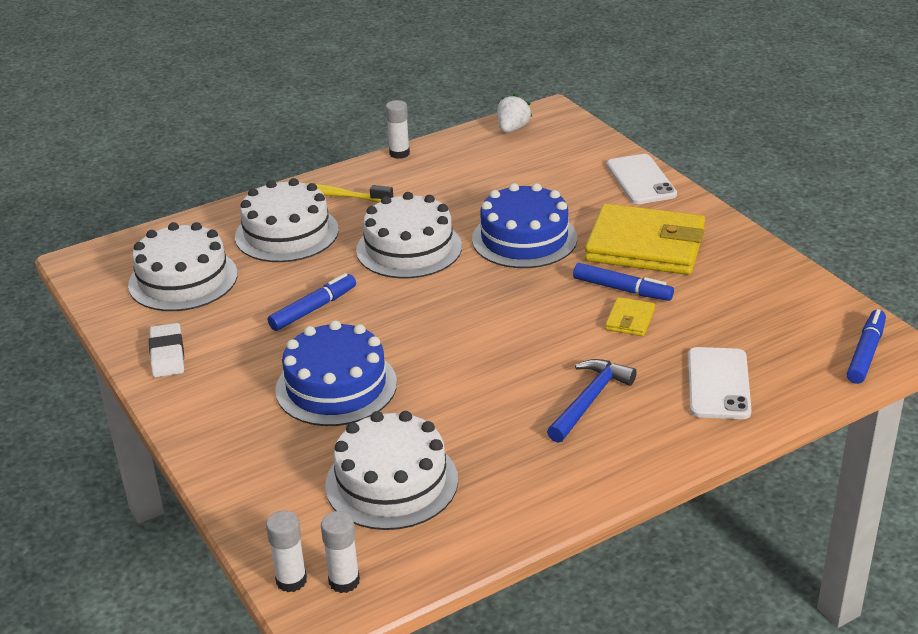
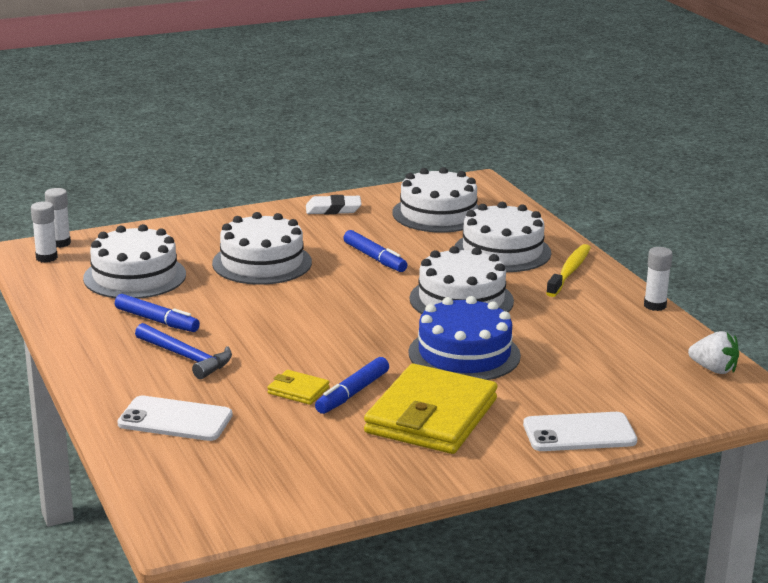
camera: 95 degrees right, 10 degrees down
(336, 386) = (262, 263): blue cake -> white cake
(866, 353) = (179, 511): blue marker -> blue marker (157, 321)

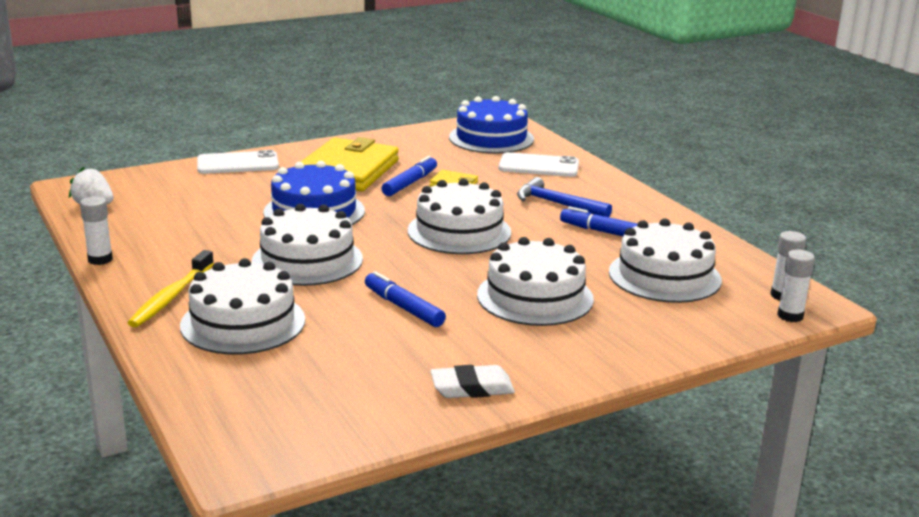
camera: 175 degrees right, 0 degrees up
(216, 481) = (491, 138): none -> blue cake
(438, 214) = (317, 385): white cake -> white cake (459, 231)

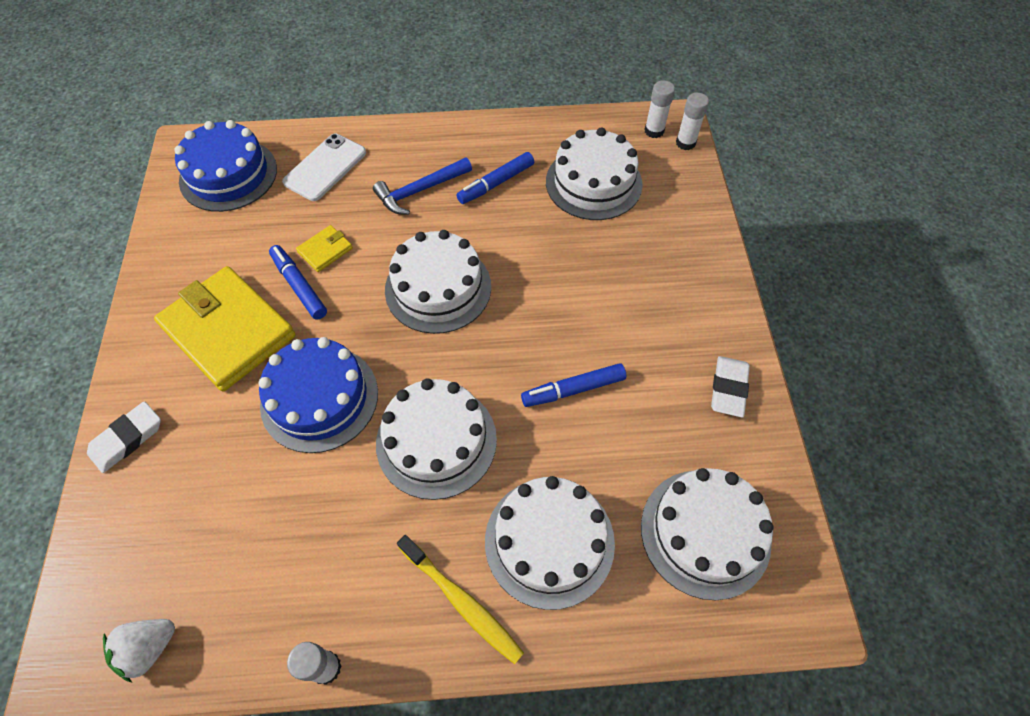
camera: 65 degrees left, 35 degrees up
(237, 163) = (127, 439): white phone -> white eraser
(535, 297) = (593, 283): white cake -> white cake (705, 532)

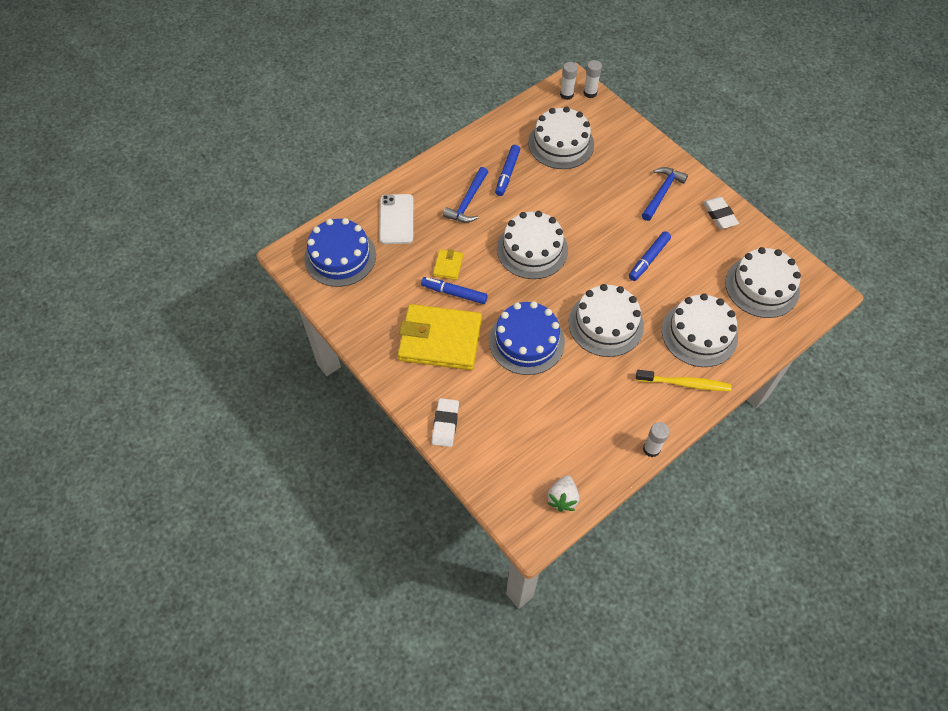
camera: 35 degrees left, 0 degrees up
(671, 312) = (661, 193): none -> blue hammer

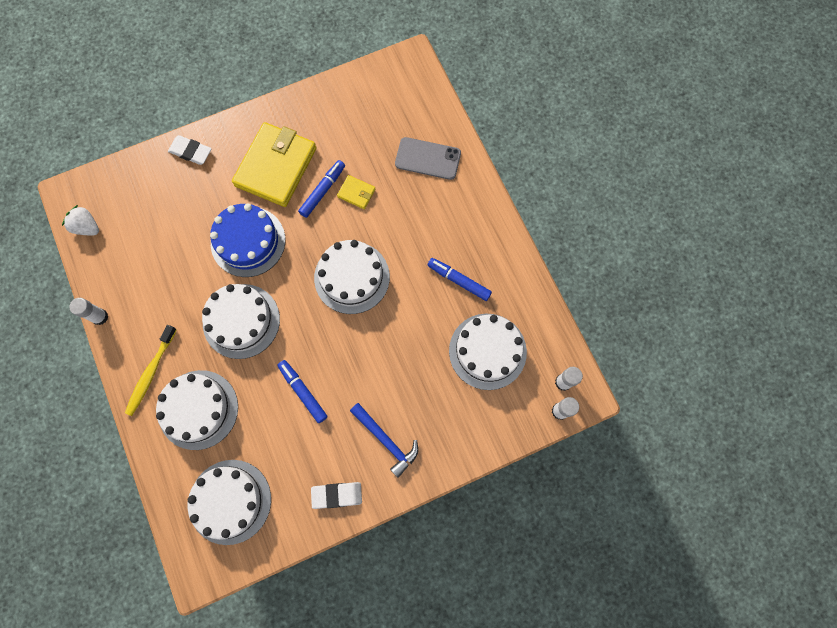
camera: 105 degrees right, 15 degrees up
(340, 256) = (397, 101): blue cake -> none
(396, 219) = (428, 158): white phone -> grey phone
(468, 202) = (431, 231): blue hammer -> none

